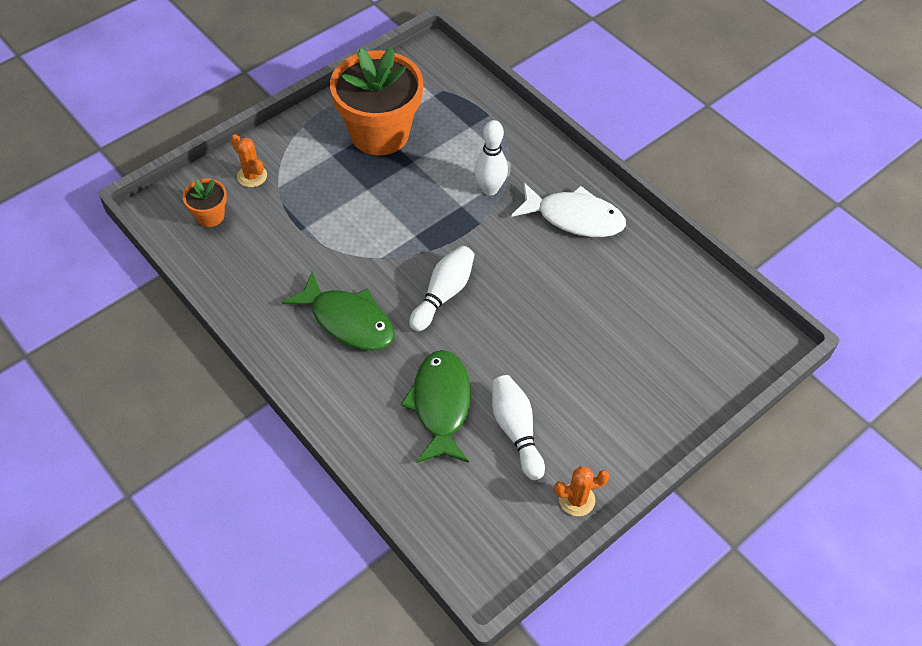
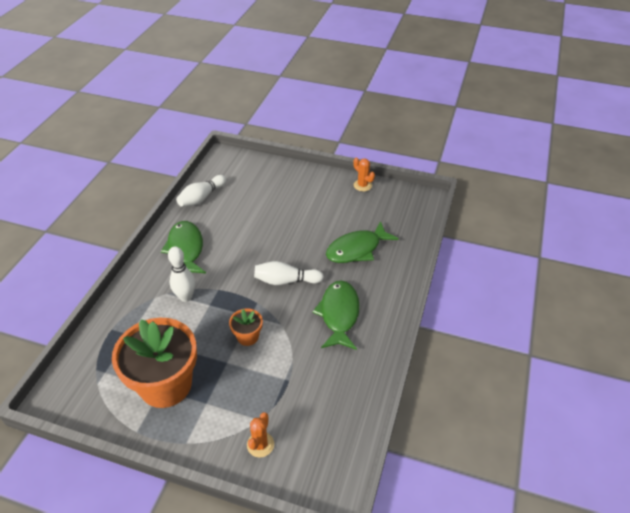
camera: 120 degrees left, 10 degrees down
(210, 216) = (317, 447): orange flower pot -> orange flower pot (248, 337)
(516, 431) = (346, 217): white bowling pin -> white bowling pin (202, 198)
(574, 218) = (186, 249): white fish -> green fish

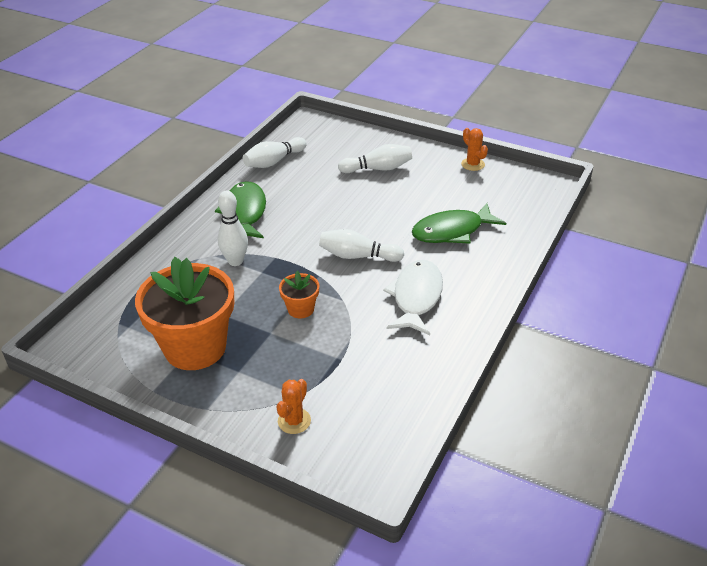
camera: 10 degrees right, 5 degrees down
(288, 196) = (378, 169): none -> white bowling pin
(339, 314) = (416, 297): green fish -> white fish

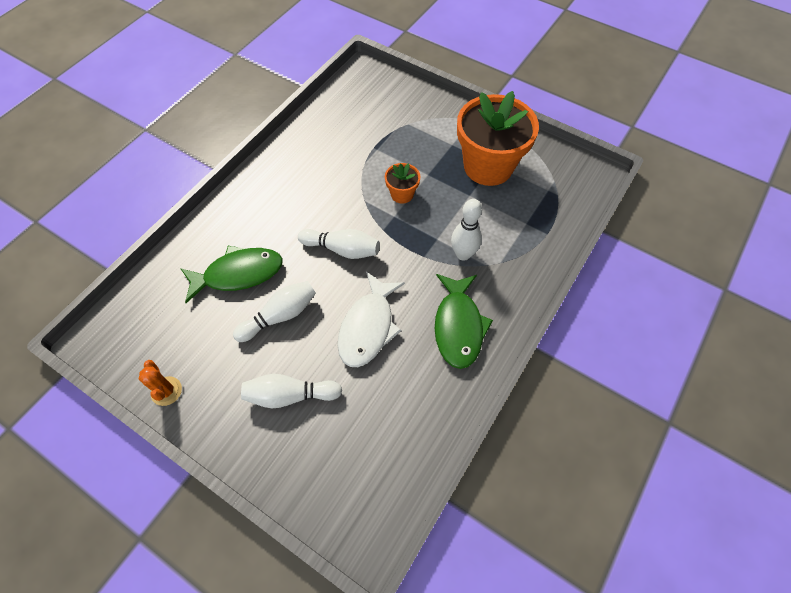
camera: 175 degrees left, 20 degrees up
(274, 161) = (425, 428): white bowling pin -> white bowling pin (280, 316)
(294, 421) = (411, 107): orange cactus -> none
(416, 297) = (300, 197): white fish -> white fish (368, 327)

